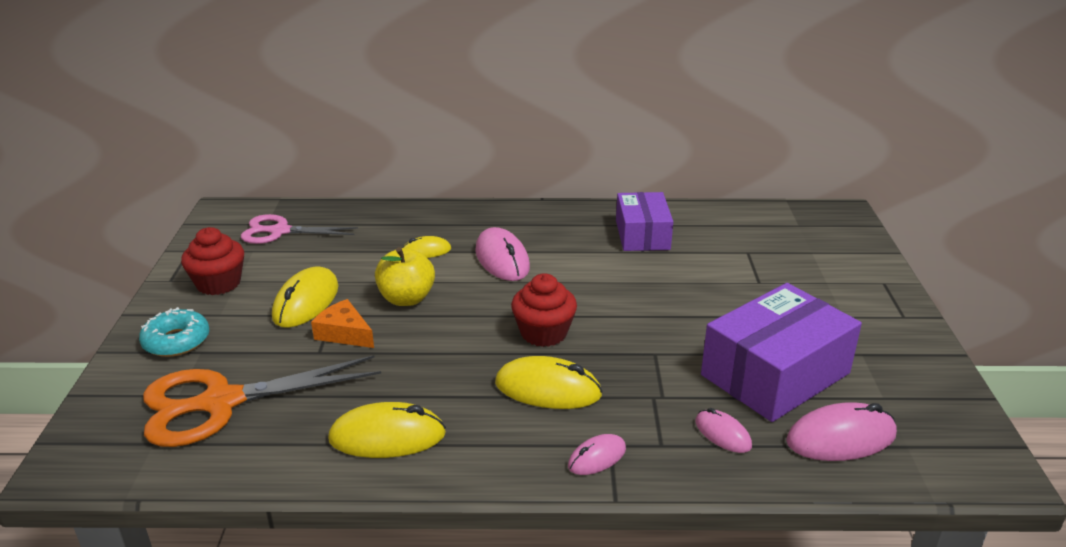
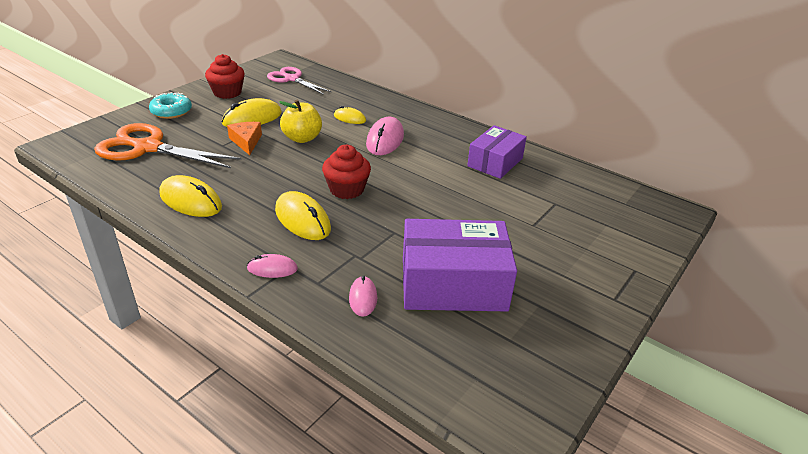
camera: 35 degrees right, 5 degrees up
(841, 438) = (436, 345): pink mouse -> none

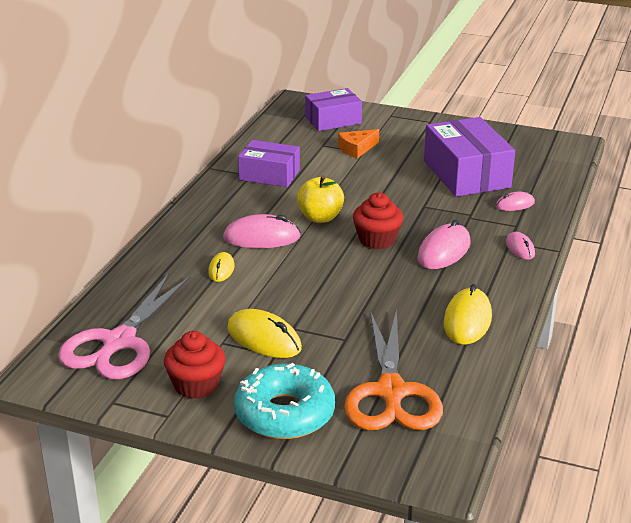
camera: 105 degrees left, 5 degrees down
(171, 111) = (285, 413): turquoise donut -> turquoise donut, size x1.59
(246, 141) = (325, 324): orange cheese -> orange cheese (356, 149)
(291, 79) = (119, 342): pink scissors -> pink scissors, size x1.56
(302, 138) = (292, 289): yellow apple -> yellow apple (320, 217)
(302, 219) = (444, 251): yellow mouse -> pink mouse
(620, 223) = (333, 120): none -> purple box

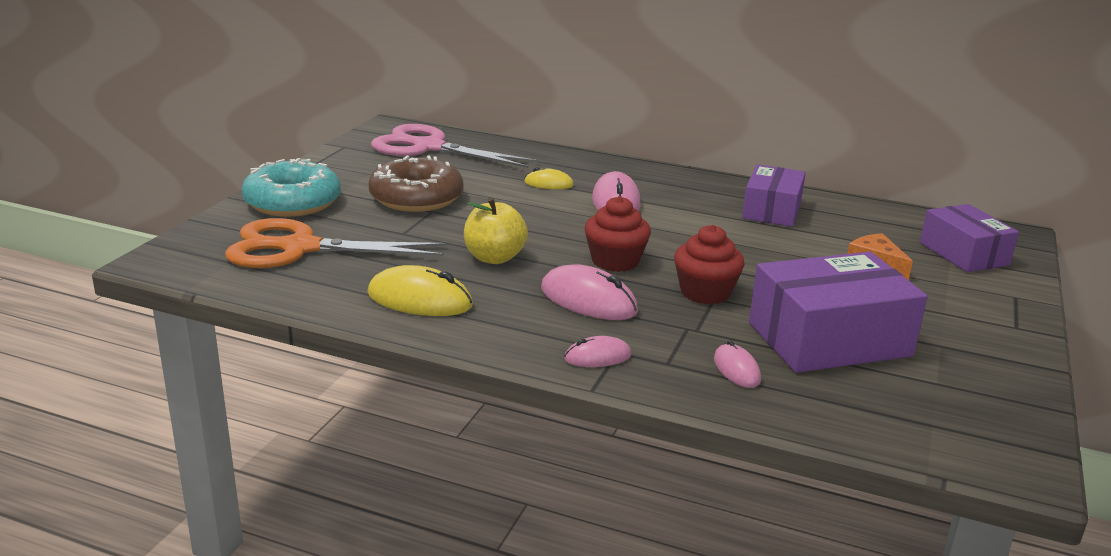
camera: 90 degrees right, 5 degrees down
(196, 385) = (353, 172): red cupcake -> red cupcake (705, 292)
(264, 339) = (416, 198): yellow mouse -> brown donut
(320, 217) = (668, 233): yellow apple -> yellow apple (494, 258)

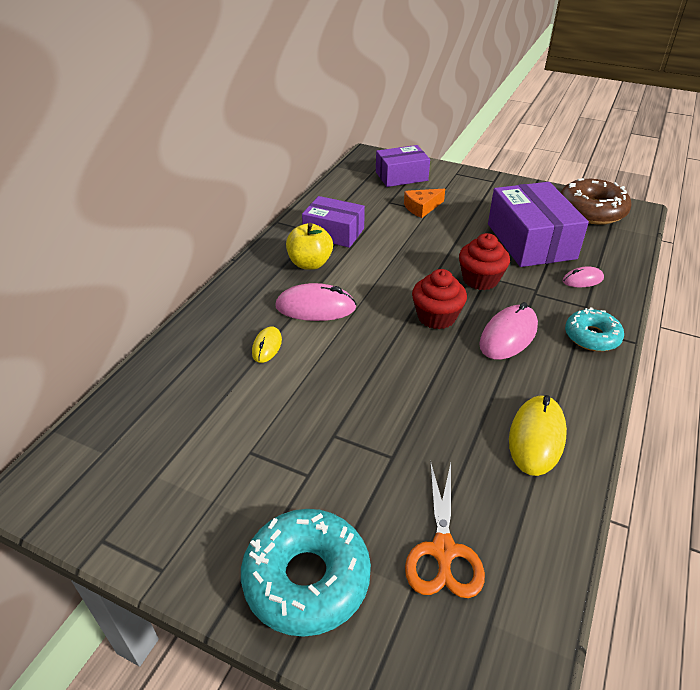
camera: 85 degrees left, 15 degrees up
(299, 248) = (443, 551): orange scissors -> orange scissors, size x0.64
(416, 198) = (298, 449): brown donut -> brown donut (591, 211)
(428, 147) = (133, 444): pink scissors -> none
(494, 258) = (441, 387): yellow apple -> yellow apple (310, 263)
(597, 357) = (592, 336): pink mouse -> turquoise donut

